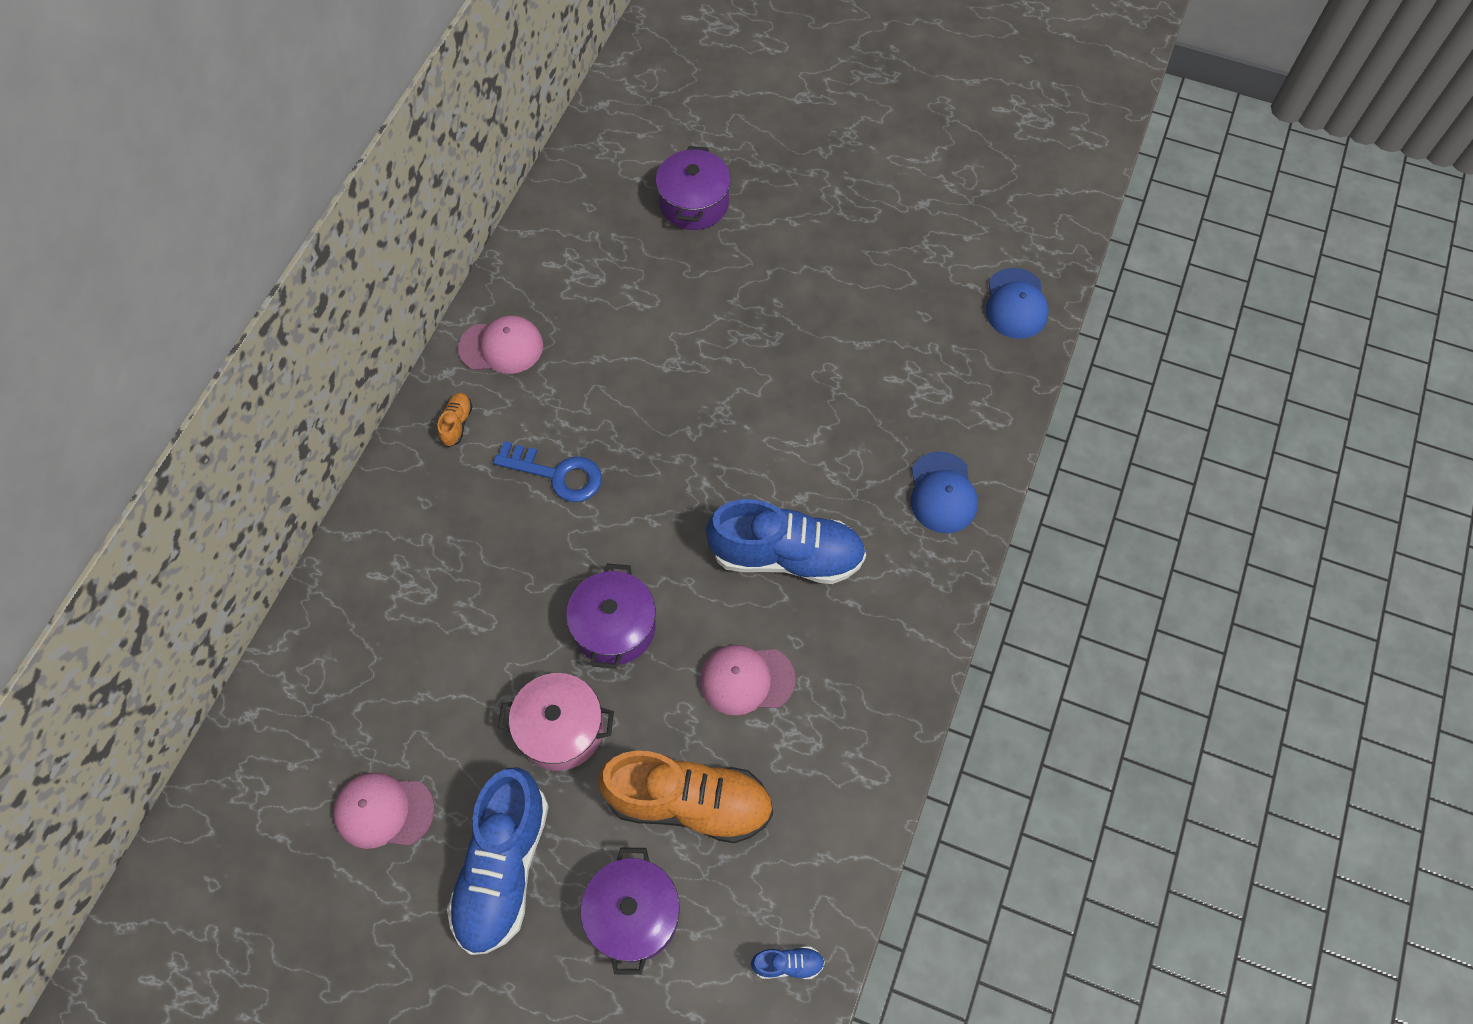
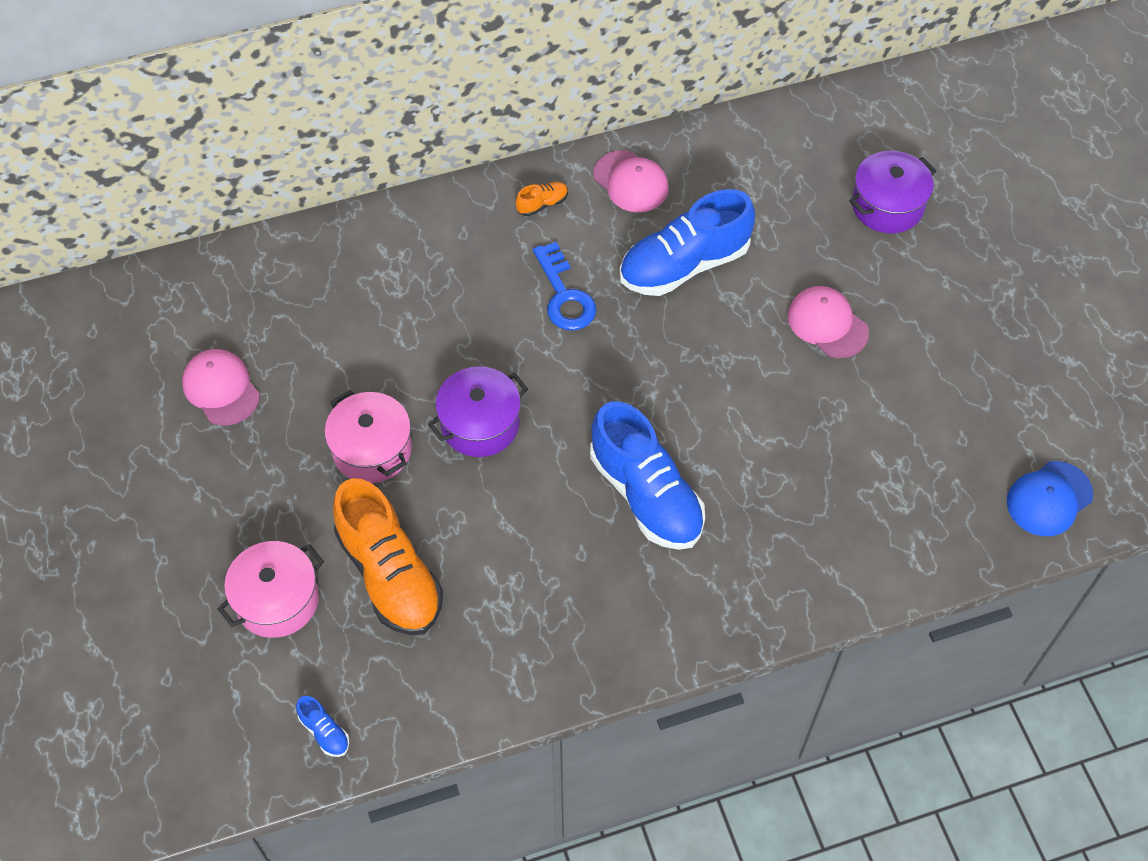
camera: 50 degrees right, 5 degrees down
(503, 867) = (242, 491): blue shoe -> blue shoe (684, 265)
(633, 914) = (277, 600): purple pot -> pink pot
(746, 680) = (519, 542): pink cap -> pink cap (827, 324)
(942, 493) = (811, 567): blue cap -> none

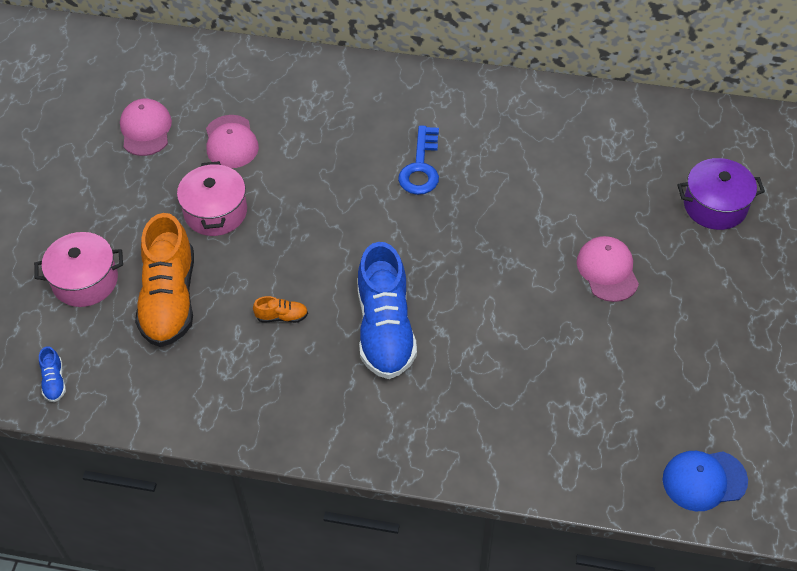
camera: 30 degrees right, 5 degrees down
(480, 424) = (300, 227): purple pot -> none
(542, 204) = (448, 99): orange shoe -> orange shoe (282, 316)
(631, 182) = (523, 110): pink cap -> pink cap (231, 142)
(684, 265) = (524, 183): blue shoe -> none

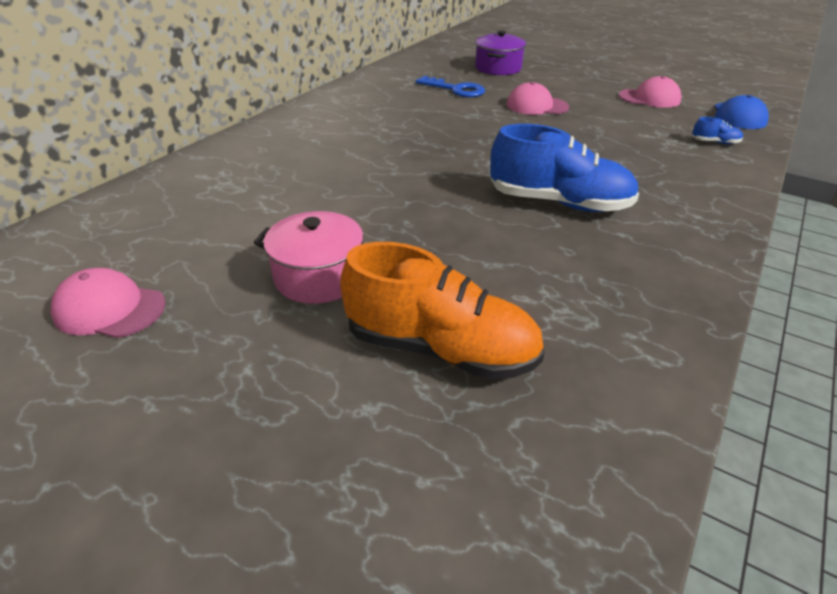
camera: 70 degrees left, 15 degrees down
(54, 381) = (556, 543): blue shoe -> blue shoe (714, 142)
(85, 281) = (346, 443): pink pot -> none
(231, 142) = (219, 242): pink cap -> pink cap (649, 98)
(282, 316) = (515, 260): orange shoe -> none
(421, 167) = (370, 148): blue key -> blue key (455, 89)

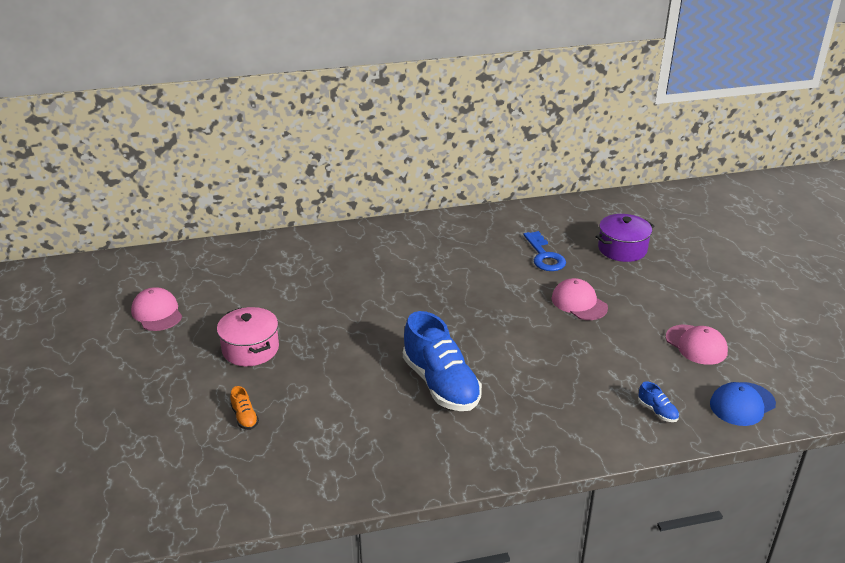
camera: 45 degrees right, 5 degrees down
(440, 348) = (244, 417): orange shoe -> orange shoe, size x0.41

